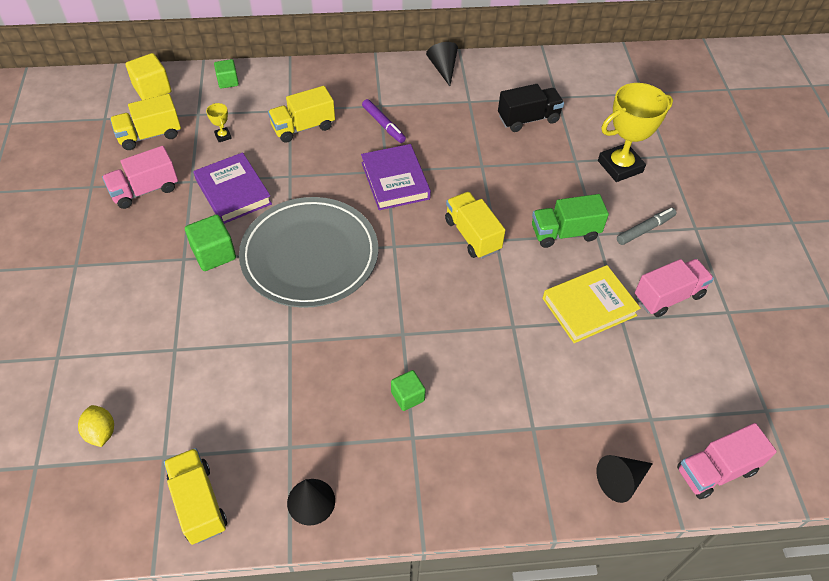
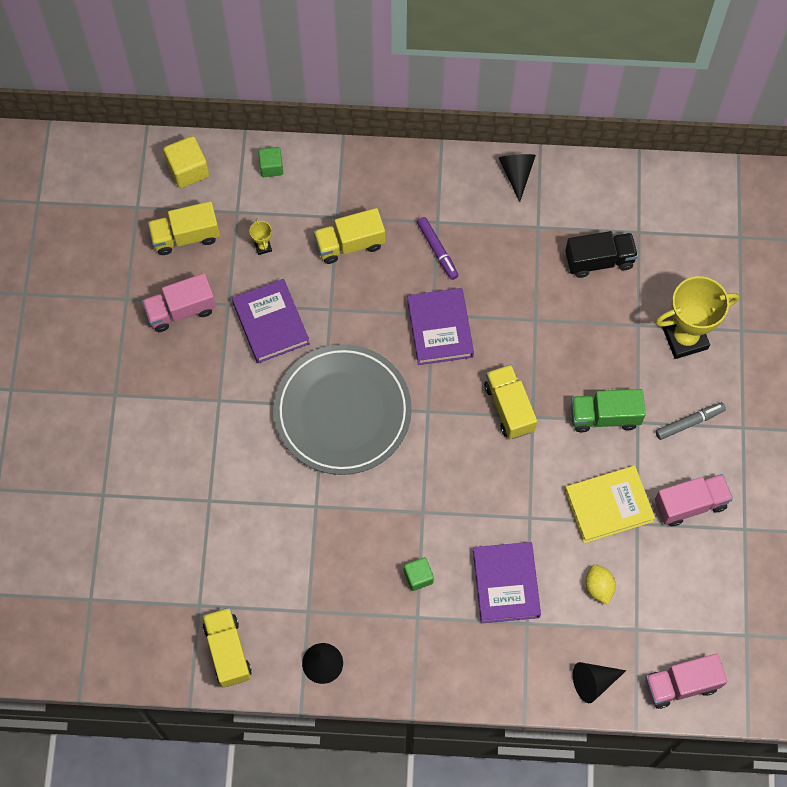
camera: 10 degrees right, 15 degrees up
(101, 432) = (145, 575): yellow lemon -> yellow lemon (598, 587)
(214, 254) = (248, 398): green cube -> none
(502, 392) = (506, 584): none -> purple book

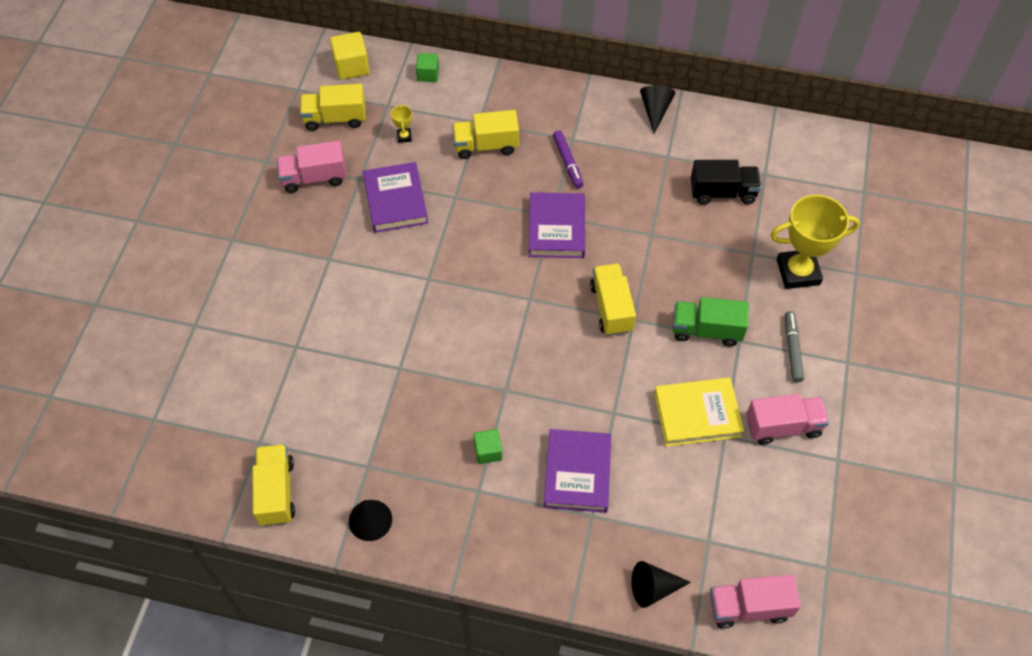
camera: 10 degrees right, 10 degrees down
(342, 412) = (446, 287): grey plate -> none
(598, 587) = (674, 492): yellow lemon -> none
(689, 423) = (792, 349): grey marker -> grey marker turned 75 degrees counterclockwise

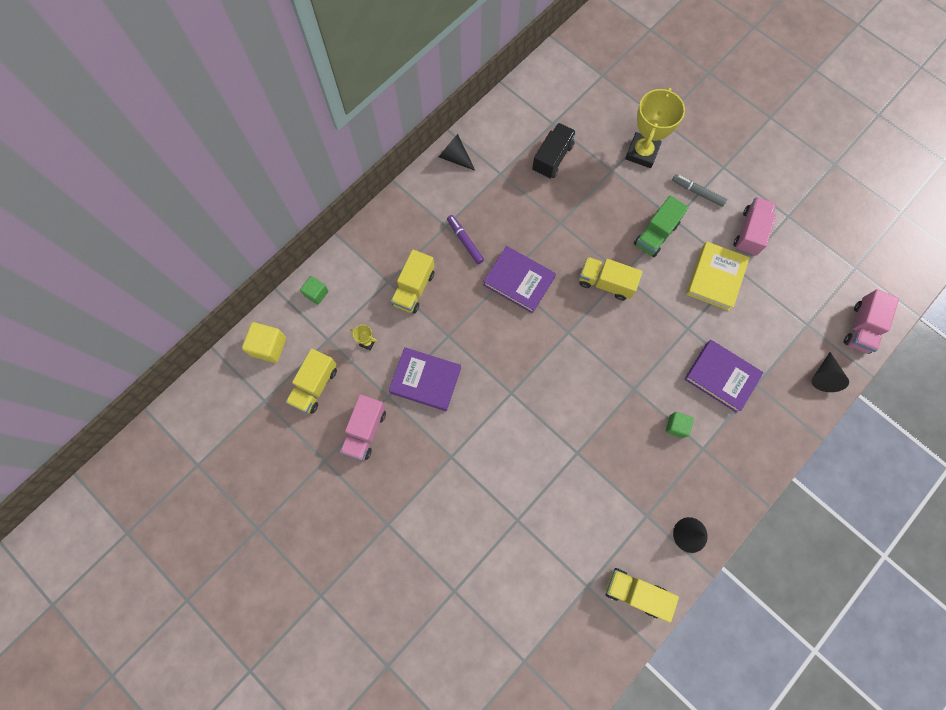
camera: 60 degrees left, 15 degrees up
(567, 162) = (465, 241): purple marker -> purple marker turned 135 degrees counterclockwise

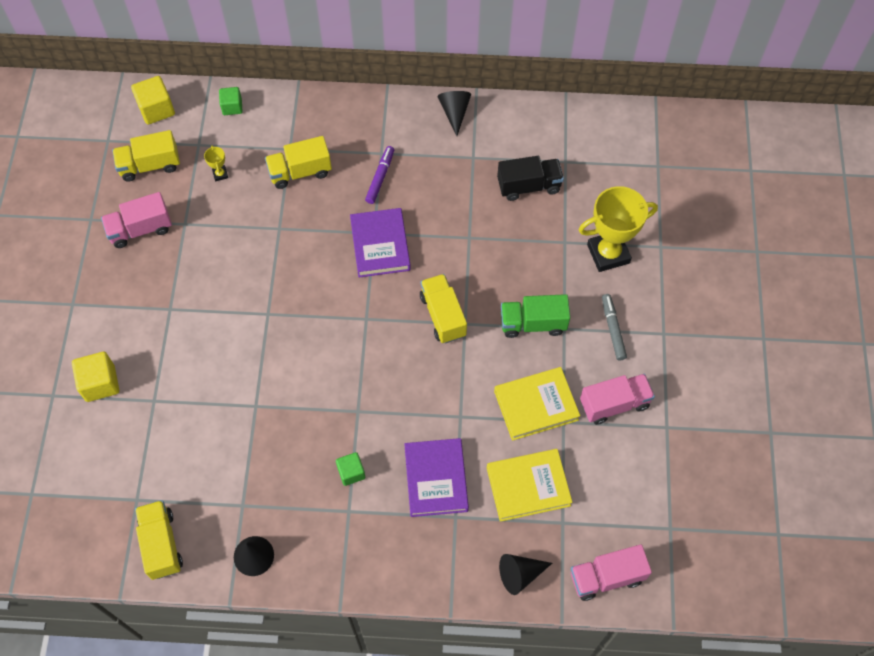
camera: 50 degrees right, 10 degrees down
(425, 380) = (223, 240): purple book -> none
(472, 549) = (100, 383): none -> yellow cube
(768, 325) = (528, 486): none -> yellow book

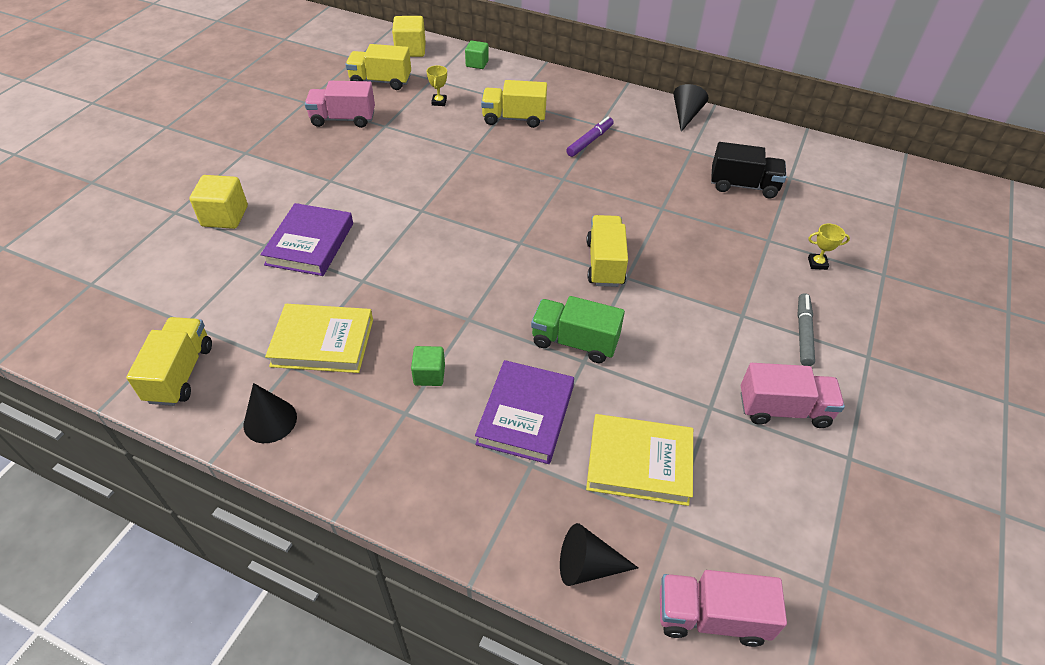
camera: 20 degrees right, 15 degrees down
(380, 245) = (564, 189): purple book -> purple book (310, 244)
(533, 323) = (706, 300): green truck -> green truck (574, 342)
(536, 405) = (681, 379): yellow book -> yellow book (322, 342)
(608, 254) = (817, 263): yellow trophy -> yellow trophy, size x0.41

